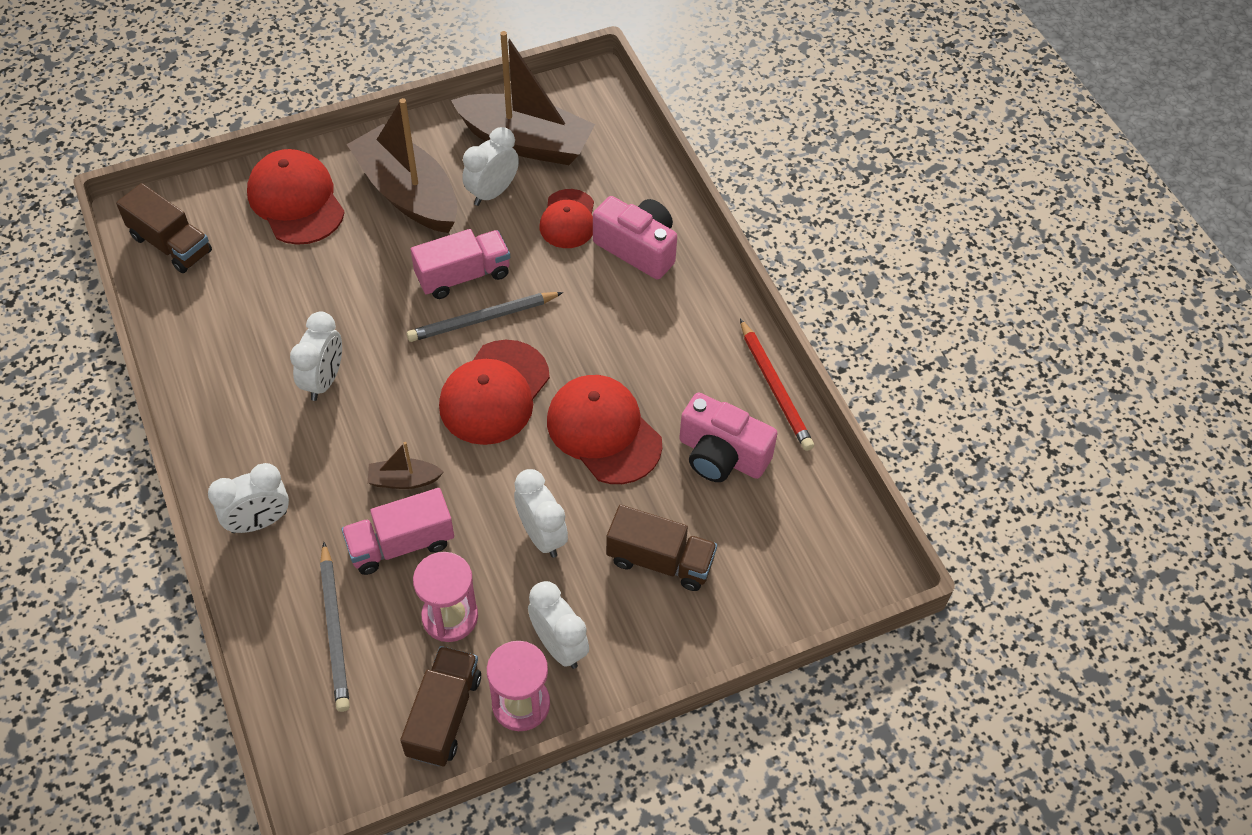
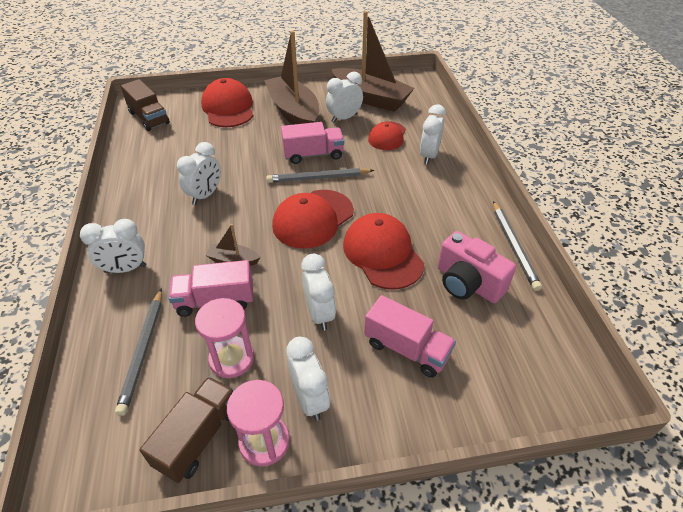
camera: 15 degrees right, 10 degrees down
(638, 248) = (429, 156): pink camera -> white clock
(660, 560) = (407, 349): brown truck -> pink truck
(774, 387) = (513, 246): red pencil -> grey pencil

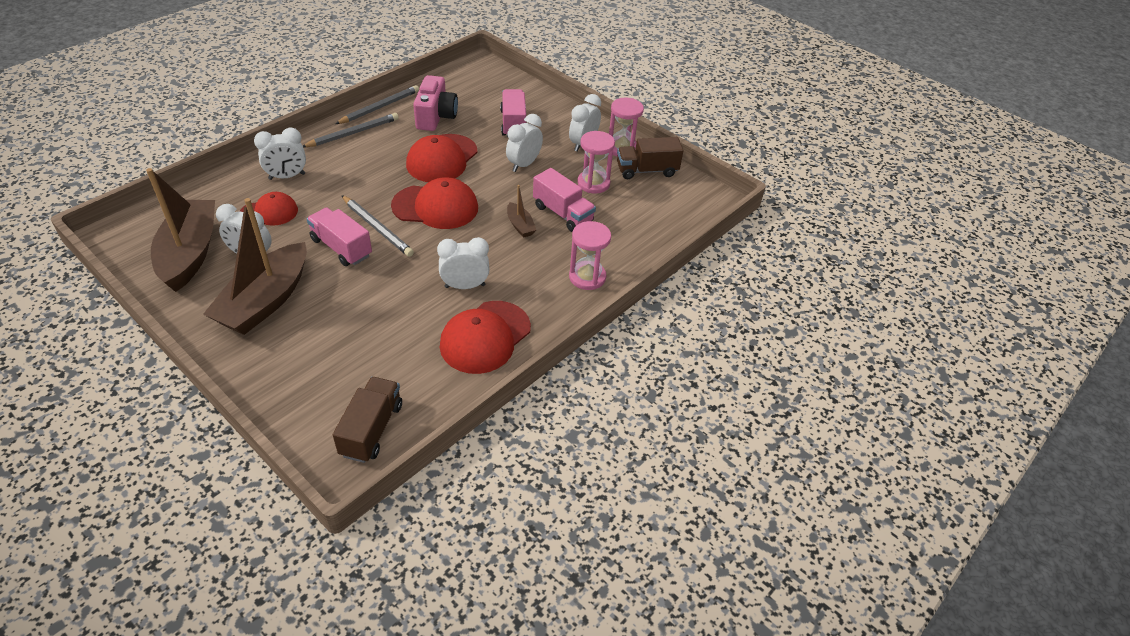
camera: 130 degrees left, 0 degrees up
(125, 269) = (587, 277): white clock -> pink hourglass
(143, 351) = (631, 222): grey pencil -> grey pencil (353, 133)
(228, 108) = (293, 366): red cap -> red cap (485, 337)

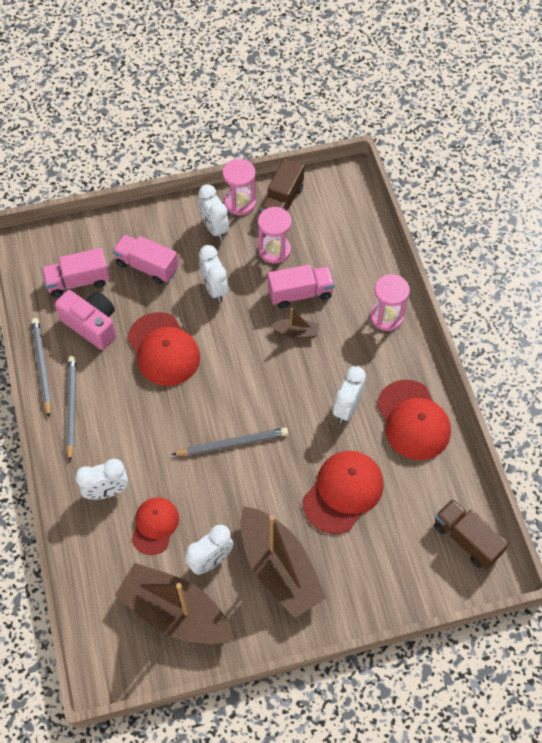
camera: 55 degrees left, 15 degrees up
(287, 176) = (107, 491): white clock -> white clock turned 60 degrees clockwise
(341, 247) = (242, 482): pink truck -> pink truck (78, 281)
(435, 207) = (231, 385): red cap -> red cap (343, 492)

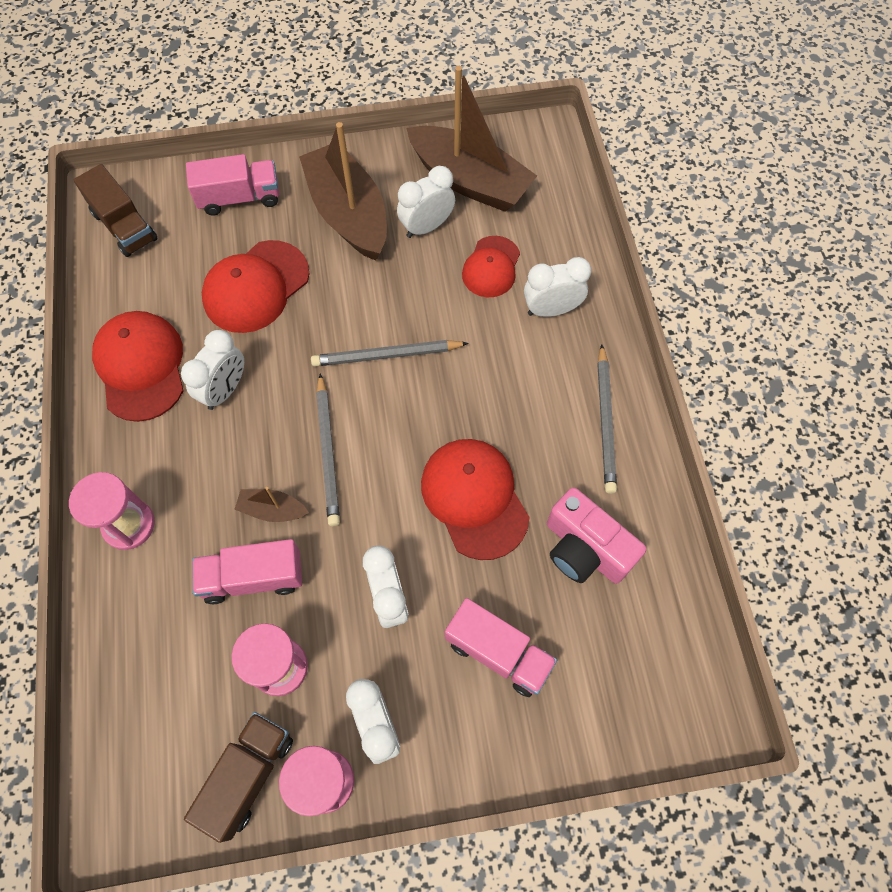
camera: 175 degrees left, 5 degrees up
(42, 367) = (654, 485): grey pencil -> grey pencil (328, 452)
(78, 281) = (612, 632): pink truck -> pink truck (239, 198)

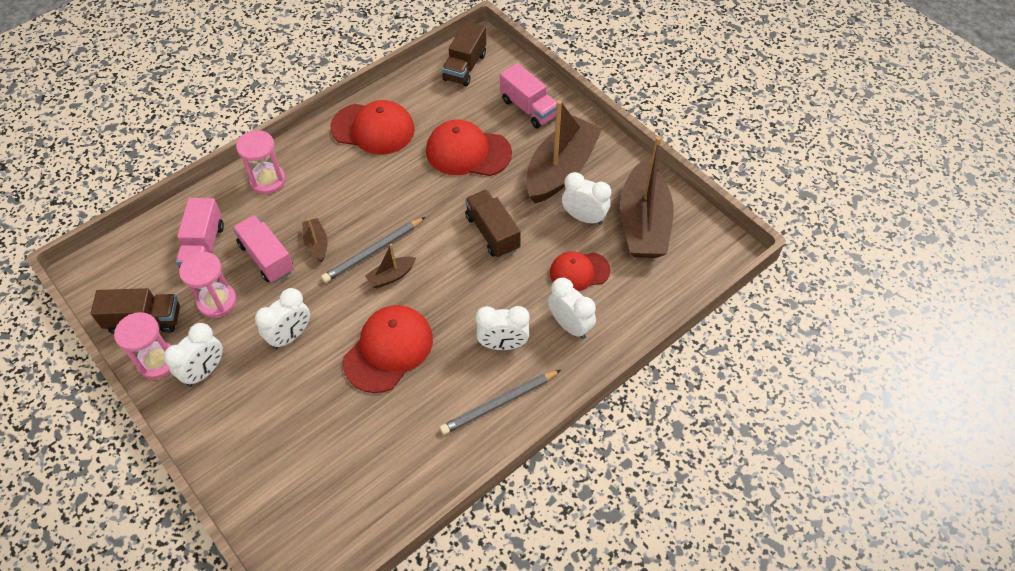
camera: 60 degrees right, 10 degrees down
(141, 367) = (373, 129): red cap -> red cap turned 60 degrees clockwise
(225, 390) = (383, 177): white clock -> white clock (503, 344)
(376, 449) = (391, 276): none -> brown boat
(386, 319) = (492, 233): none -> brown truck
(387, 355) = (465, 247): grey pencil -> none
(498, 652) = (285, 417): pink truck -> pink truck (204, 247)
(585, 549) = (389, 436): pink camera -> none

